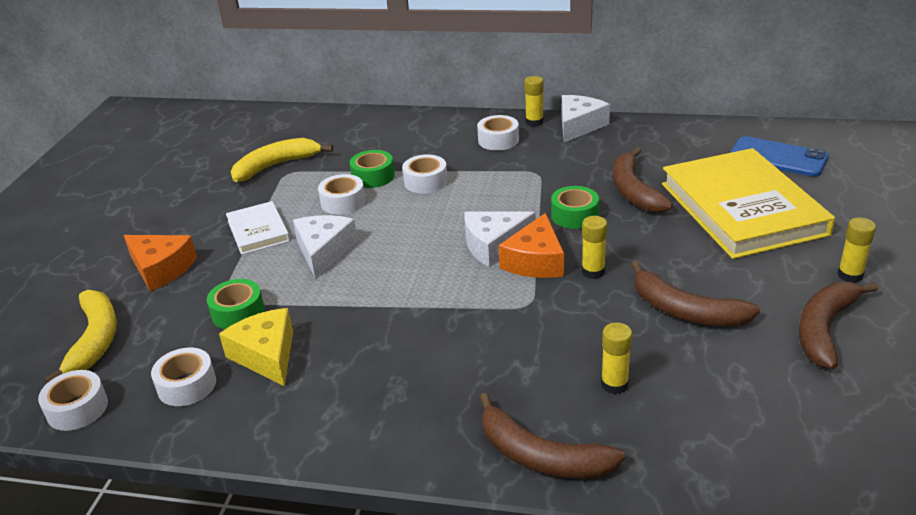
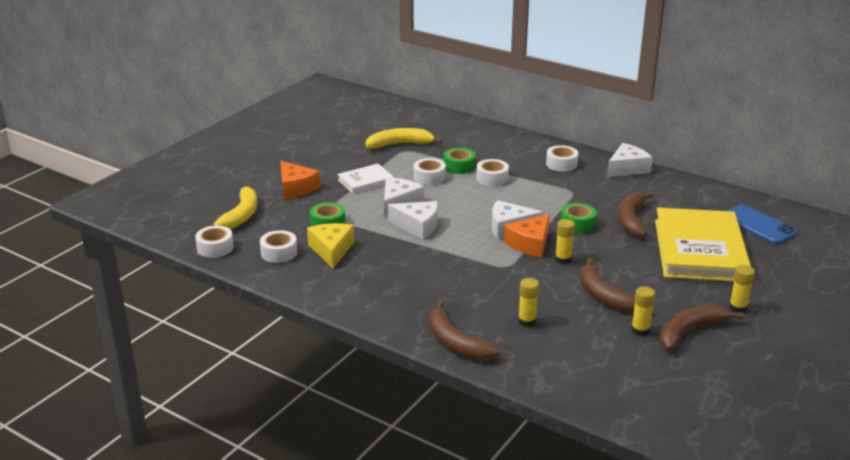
camera: 20 degrees right, 5 degrees down
(258, 231) = (365, 181): white book -> white book turned 60 degrees clockwise
(370, 279) = (418, 226): none -> white cheese
(534, 122) = (596, 158): yellow glue stick -> yellow glue stick (640, 330)

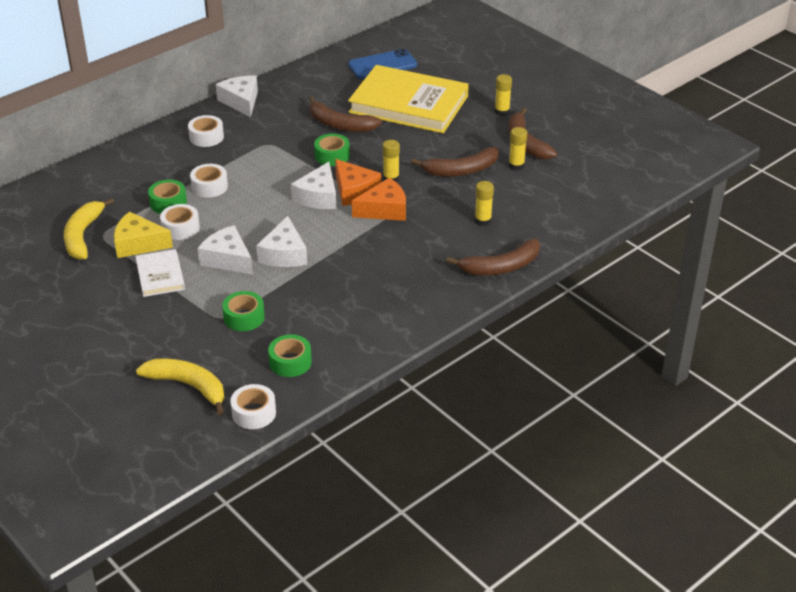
camera: 75 degrees left, 10 degrees up
(279, 253) = (290, 362): white tape -> green tape
(296, 188) = (143, 332): orange cheese -> orange cheese (384, 210)
(331, 250) = (303, 322): yellow cheese -> yellow cheese (138, 244)
(418, 226) = (284, 254): white cheese -> white cheese turned 150 degrees clockwise

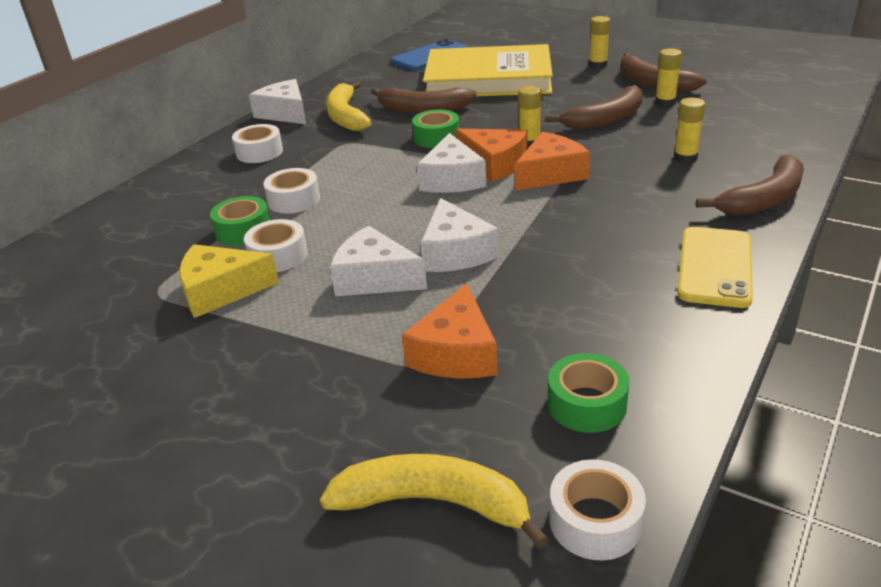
camera: 15 degrees left, 5 degrees down
(83, 235) = (124, 300): yellow banana -> yellow banana (346, 116)
(160, 275) = (278, 326): white book -> none
(244, 317) = (456, 353): green tape -> orange cheese
(425, 305) = (715, 267): none -> yellow phone

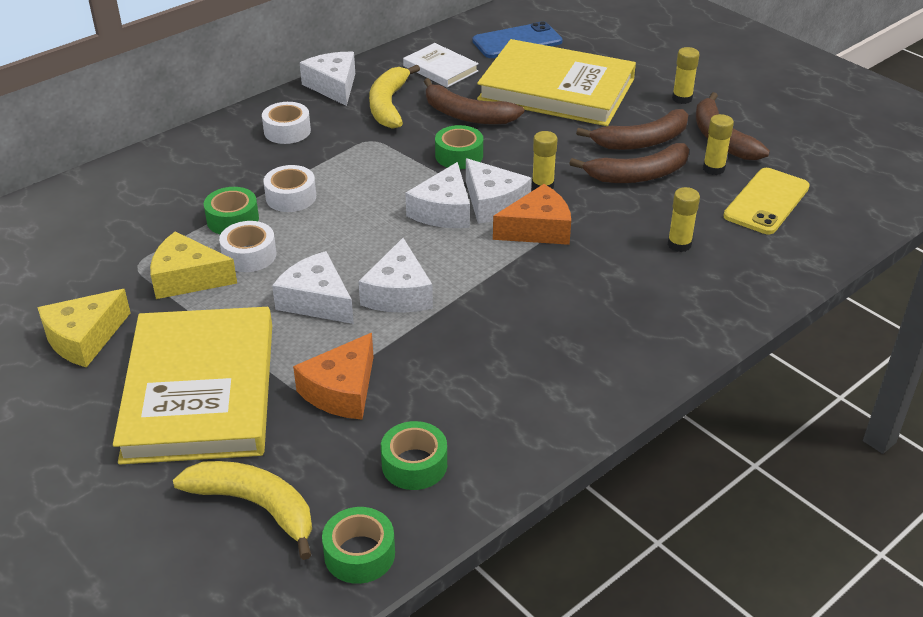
camera: 15 degrees right, 5 degrees up
(125, 377) = (84, 338): none -> yellow cheese
(293, 395) = (199, 391): none -> yellow book
(376, 84) = (440, 68): none -> white book
(494, 164) = (493, 203): orange cheese -> white cheese
(595, 521) = (359, 554): white tape -> green tape
(715, 267) = (612, 371): yellow phone -> yellow phone (766, 202)
(764, 199) = (716, 312): brown banana -> brown banana (642, 141)

